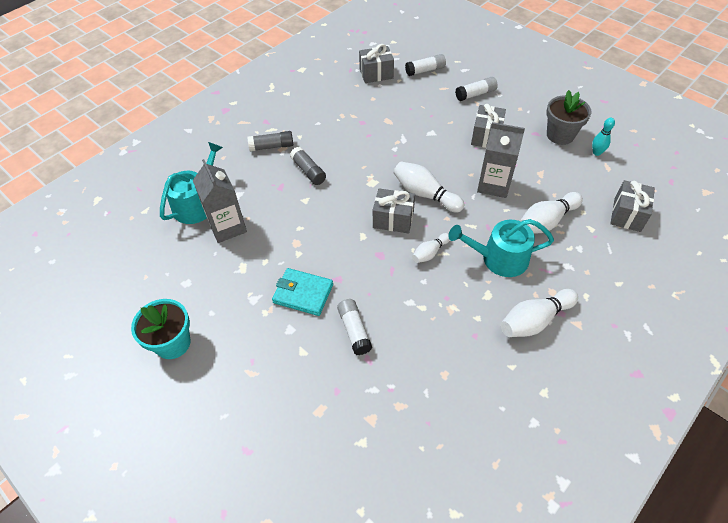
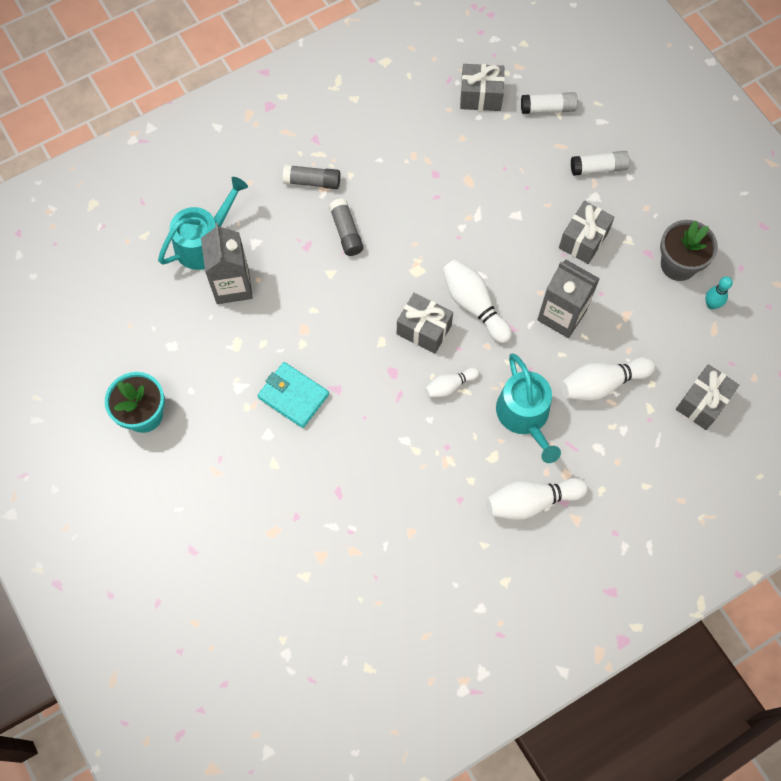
camera: 15 degrees right, 15 degrees up
(354, 330) = (334, 456): white glue stick -> none
(499, 258) = (525, 416): turquoise watering can -> turquoise watering can turned 120 degrees counterclockwise

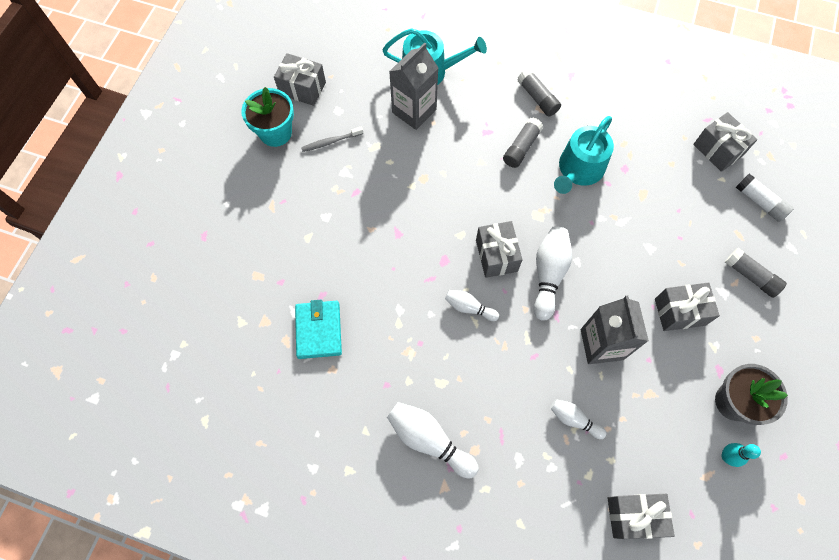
camera: 50 degrees right, 0 degrees up
(119, 358) = (302, 88): none -> grey gift
(198, 376) = (331, 142): none -> grey toothbrush
(293, 396) = (368, 210): turquoise wallet -> turquoise wallet (319, 330)
(525, 416) = (494, 381): turquoise watering can -> turquoise watering can (579, 170)
(598, 168) = (751, 276): white glue stick -> grey glue stick
(601, 384) = (574, 419): white bowling pin -> white bowling pin, size x0.59

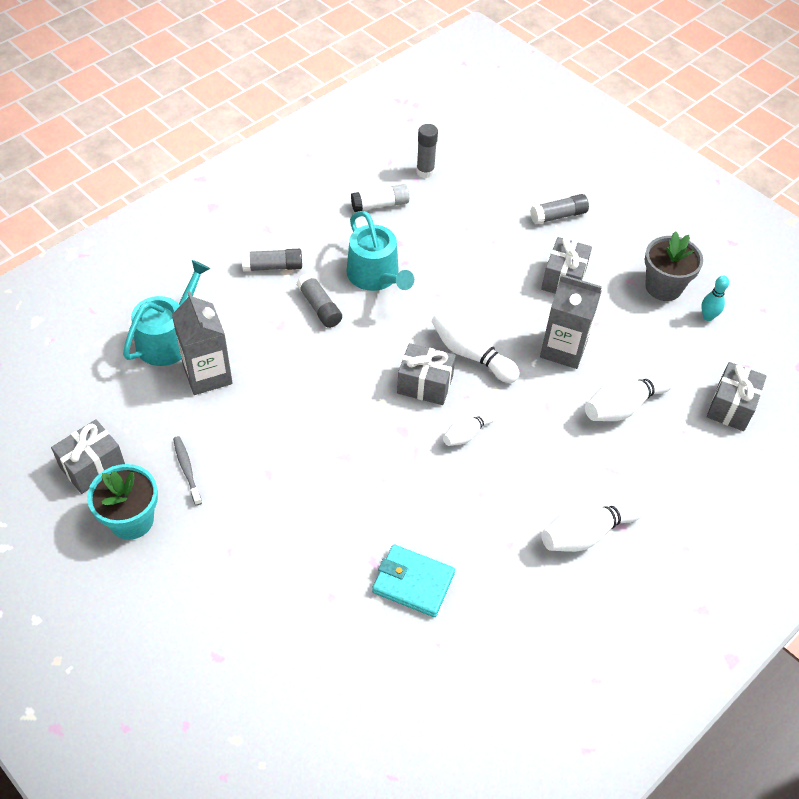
camera: 65 degrees left, 15 degrees down
(331, 142) = (187, 469): grey toothbrush -> grey toothbrush turned 150 degrees clockwise
(574, 419) = (624, 406): white bowling pin -> white bowling pin, size x1.69
(718, 150) = (425, 171): grey gift -> grey glue stick
(759, 202) = (493, 173): white glue stick -> white glue stick (380, 205)

